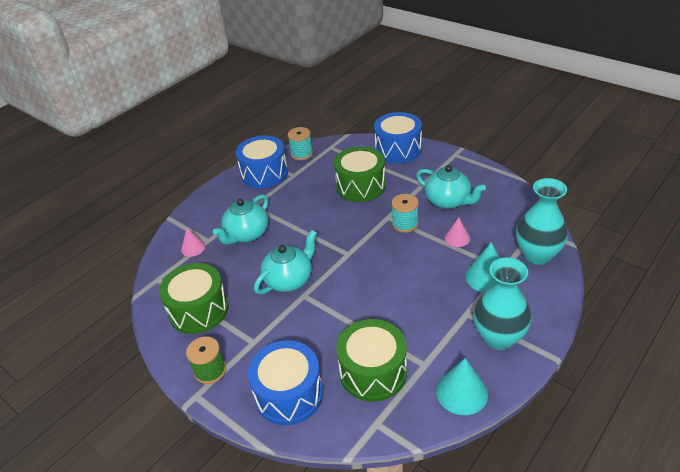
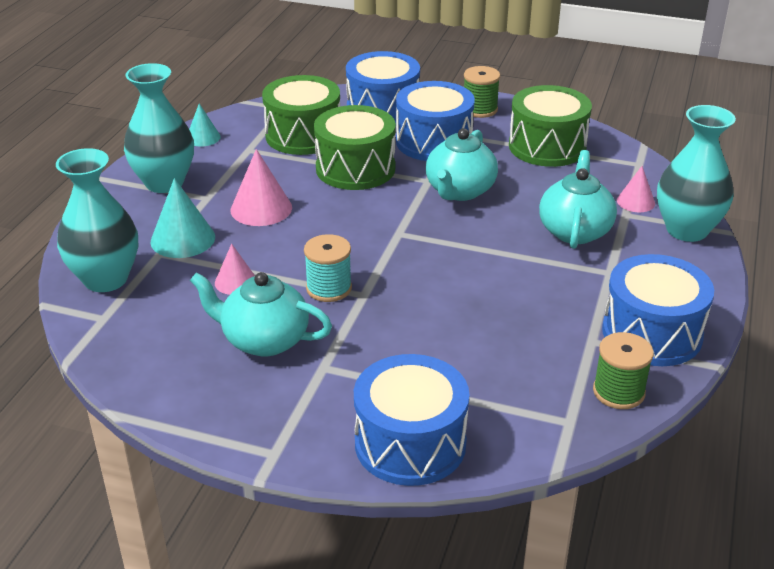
camera: 155 degrees right, 5 degrees down
(188, 223) = (686, 230): none -> turquoise vase
(274, 336) = (434, 142): none -> blue drum
(301, 154) = (618, 392): turquoise spool -> green spool
(360, 186) = (443, 341): green drum -> green drum (355, 168)
(429, 293) = (261, 208): none -> pink cone
(461, 392) = (203, 137): turquoise cone -> turquoise cone, size x0.62

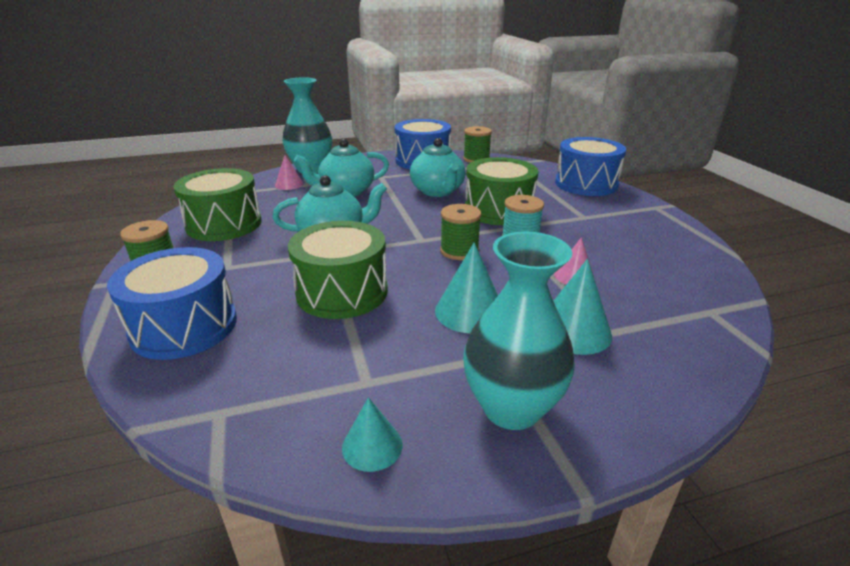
camera: 125 degrees left, 5 degrees down
(106, 279) = (684, 340): turquoise vase -> none
(261, 208) = (470, 311): pink cone -> turquoise cone
(264, 340) = (600, 240): turquoise teapot -> turquoise teapot (437, 191)
(303, 135) = (295, 355): green drum -> green drum (498, 210)
(352, 244) = (459, 251): none -> green spool
(434, 142) = (251, 271): blue drum -> none

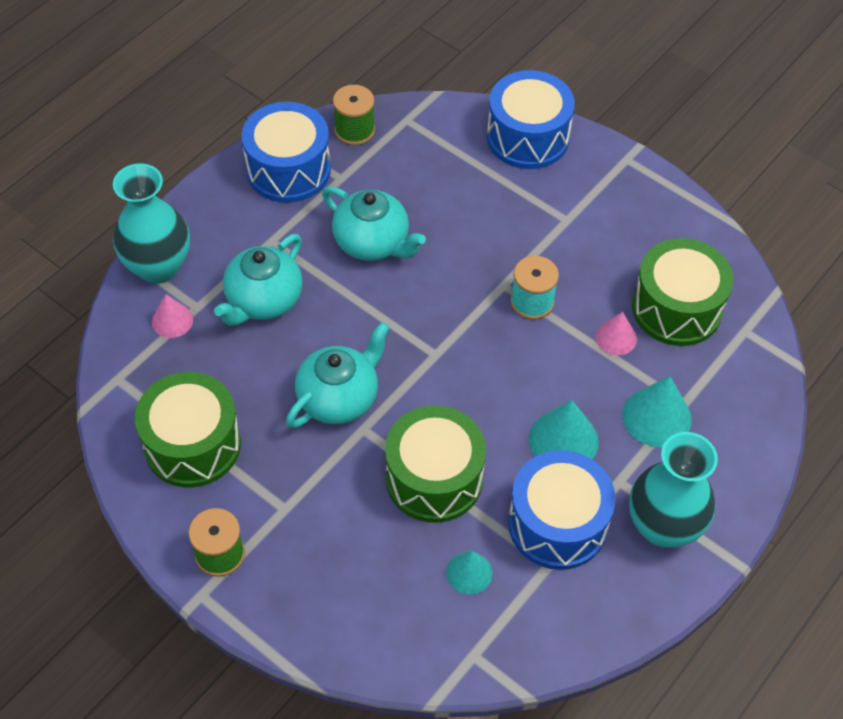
camera: 35 degrees left, 25 degrees up
(184, 326) = (343, 601): blue drum -> blue drum (557, 524)
(372, 446) = (600, 613): turquoise cone -> turquoise cone (469, 572)
(459, 251) = (488, 353): green spool -> none
(498, 210) = (471, 251): green drum -> green drum (676, 308)

